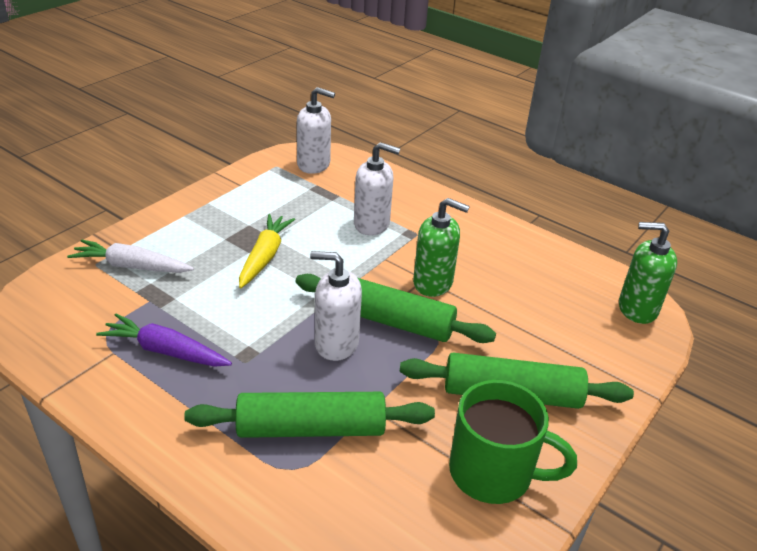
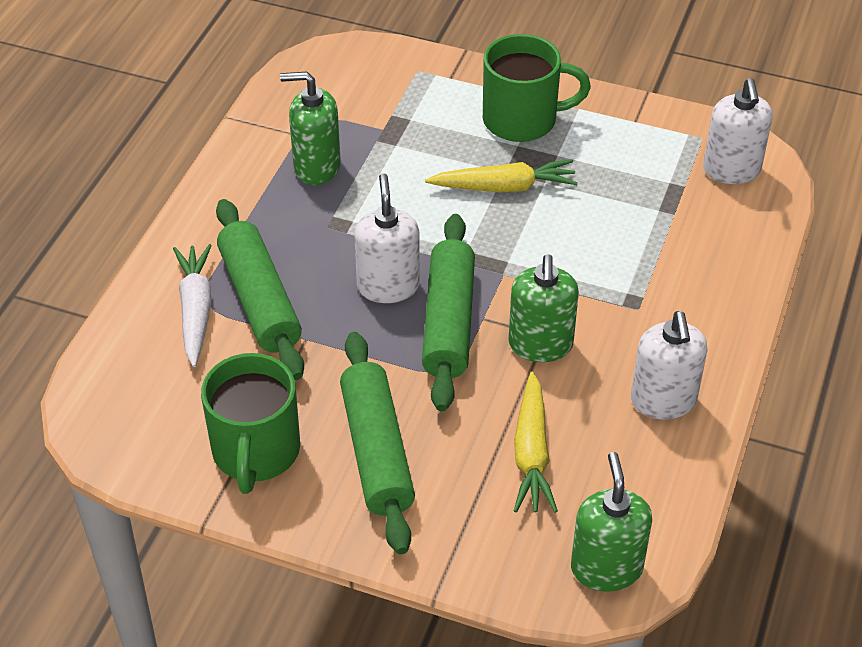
camera: 75 degrees right, 10 degrees up
(131, 266) = (428, 96): white carrot -> white carrot (195, 310)
(165, 351) = (316, 167): purple carrot -> green soap dispenser
(199, 229) = (522, 120): none -> green mug
(372, 224) = (629, 260): white soap dispenser -> white soap dispenser (663, 401)
(533, 314) = (532, 453): none -> yellow carrot

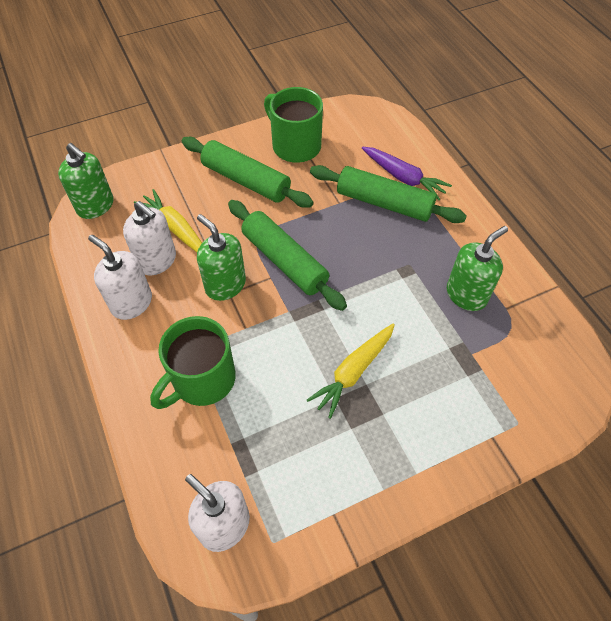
camera: 135 degrees right, 10 degrees up
(195, 310) = (403, 177): white carrot -> purple carrot
(388, 286) = (337, 256): white soap dispenser -> white soap dispenser (157, 260)
(522, 120) = (405, 440): green mug -> green mug (202, 380)

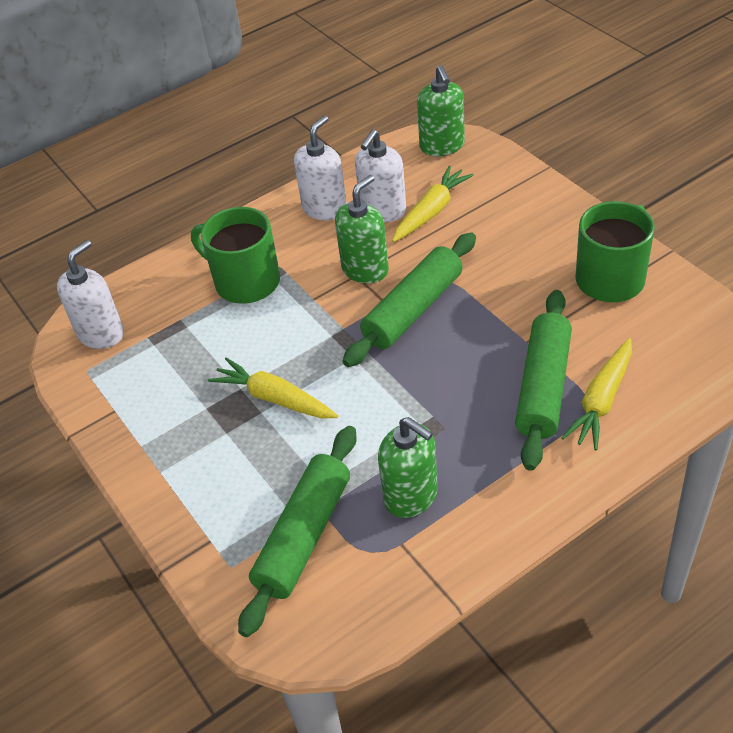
camera: 85 degrees right, 10 degrees down
(95, 206) = (442, 146): green soap dispenser -> green soap dispenser turned 45 degrees counterclockwise
(246, 180) = (528, 248): green rolling pin -> green rolling pin (304, 536)
(403, 177) = (601, 401): purple carrot -> yellow carrot

